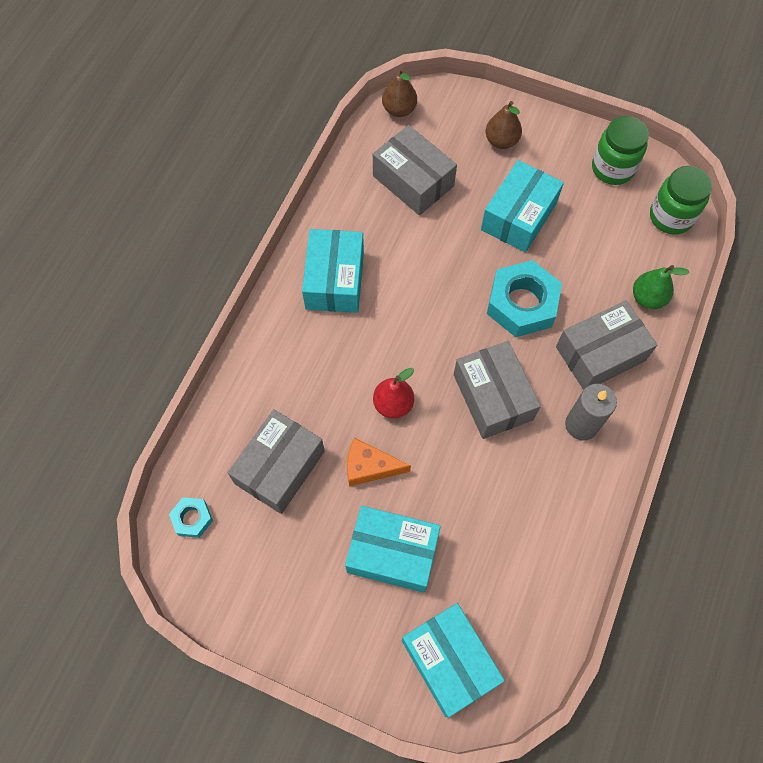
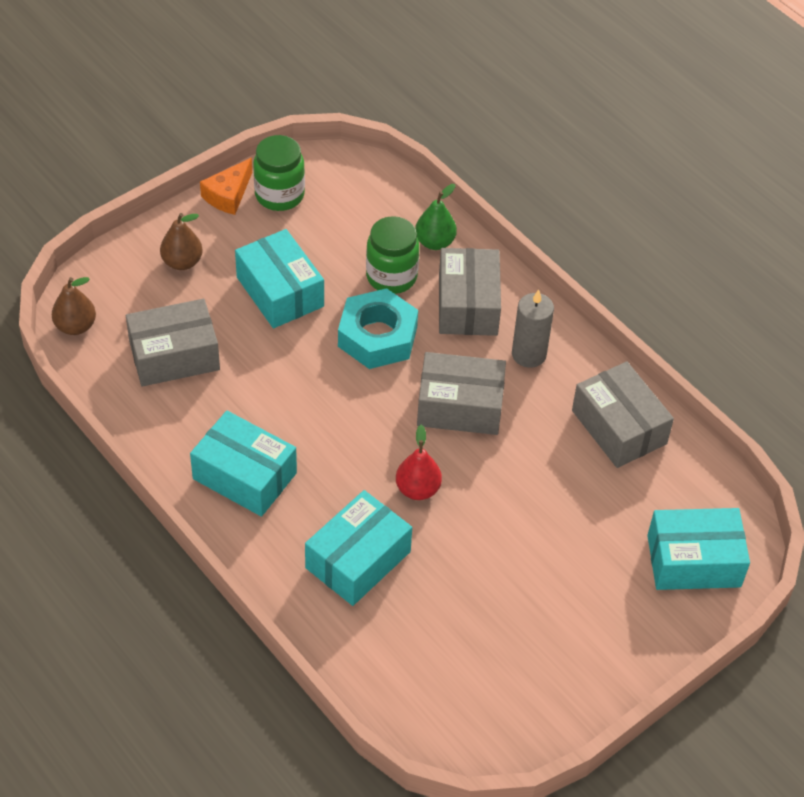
camera: 65 degrees left, 15 degrees down
(192, 519) = (436, 718): turquoise nut -> none
(280, 467) = (426, 615): grey box -> grey box (619, 427)
(369, 467) = (471, 538): orange cheese -> orange cheese (228, 195)
(392, 553) = (569, 559): turquoise box -> turquoise box (358, 560)
(671, 217) = (363, 182): green jar -> green jar (391, 277)

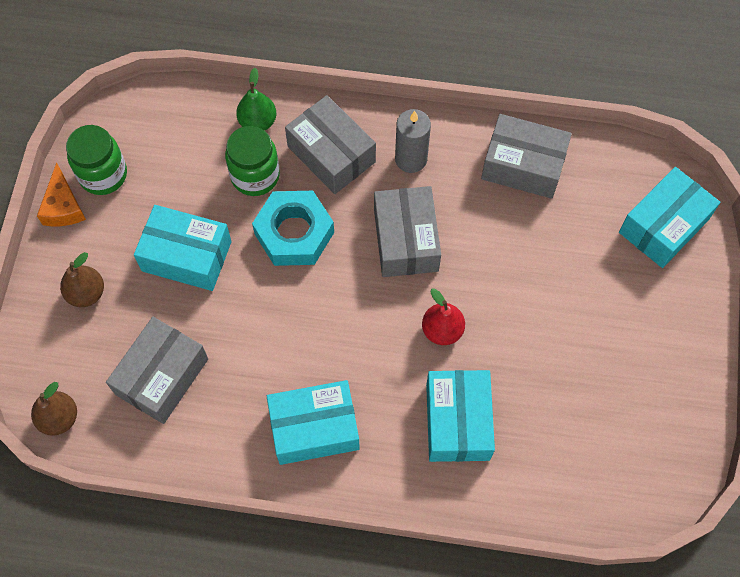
camera: 40 degrees left, 15 degrees up
(460, 406) = (406, 240): grey box -> grey box turned 60 degrees counterclockwise

